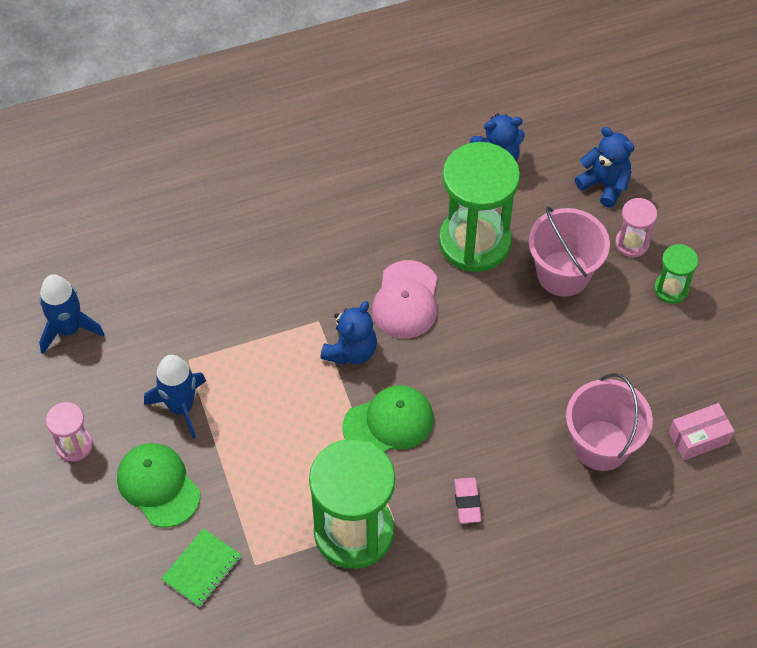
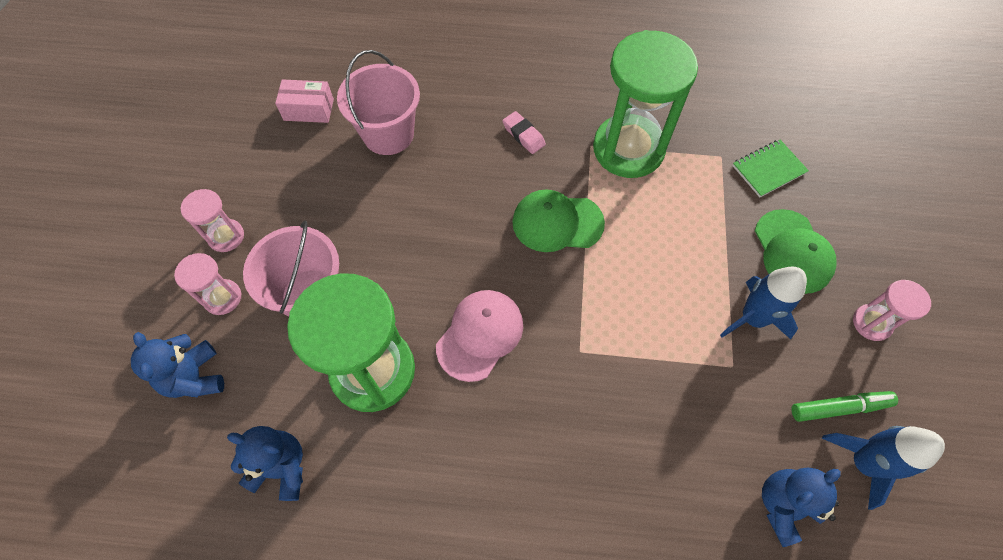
camera: 155 degrees left, 5 degrees up
(93, 362) = (839, 408): none -> green marker
(351, 351) = (561, 304): blue teddy bear -> blue teddy bear (783, 506)
(467, 502) = (523, 135): pink eraser -> pink eraser turned 60 degrees counterclockwise
(671, 289) = (226, 236): green hourglass -> pink hourglass

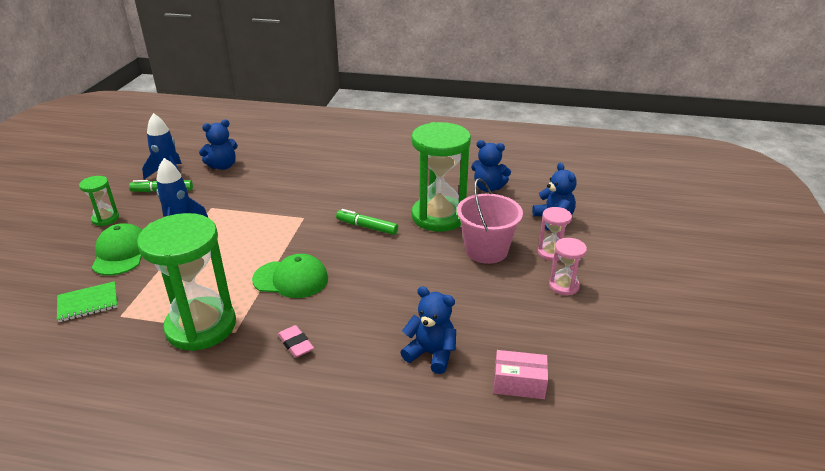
camera: 175 degrees left, 30 degrees down
(388, 134) = (431, 354): pink bucket -> blue teddy bear
(480, 335) = (367, 227): pink cap -> green marker
(871, 323) = (105, 219): pink hourglass -> green hourglass

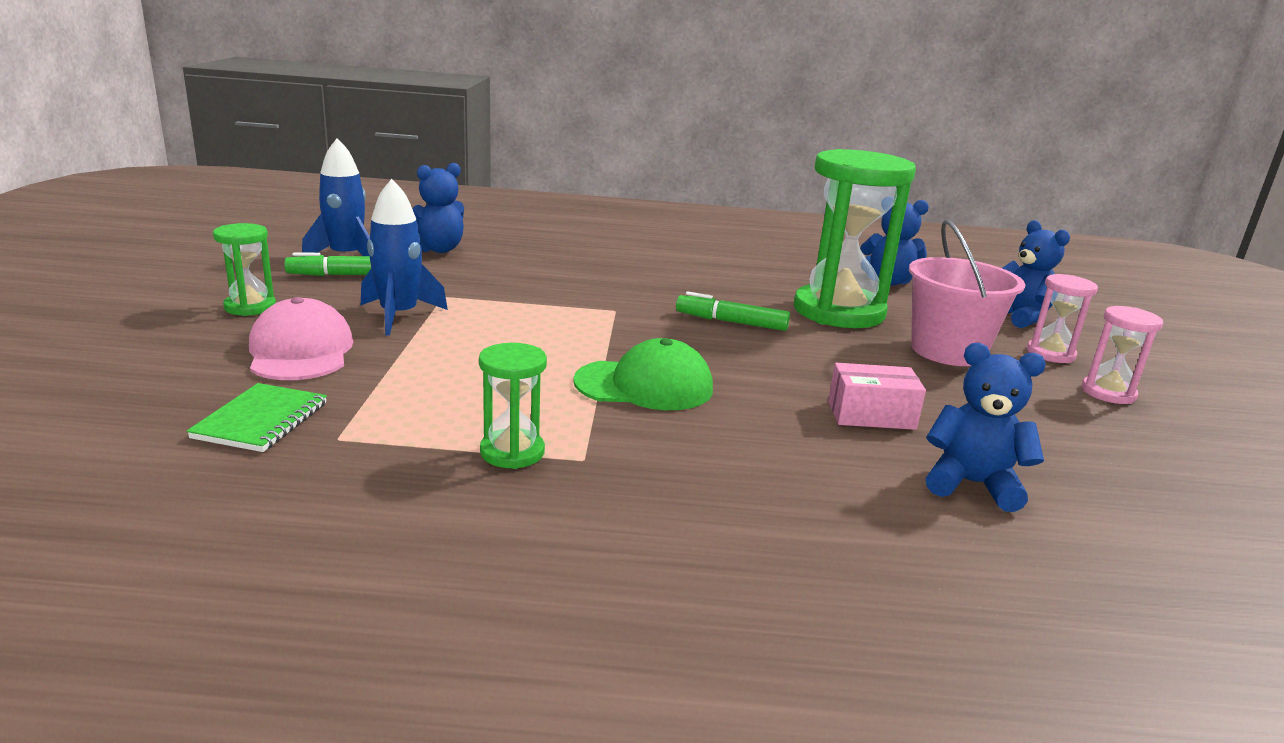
camera: 10 degrees left, 10 degrees down
(88, 303) = (261, 420): green notebook -> green notebook turned 45 degrees counterclockwise
(121, 253) = (301, 351): green cap -> pink cap
(201, 326) = (512, 452): green hourglass -> green hourglass, size x0.47
(296, 344) = (714, 475): pink eraser -> none
(519, 384) = (1160, 523): pink box -> pink box (871, 415)

